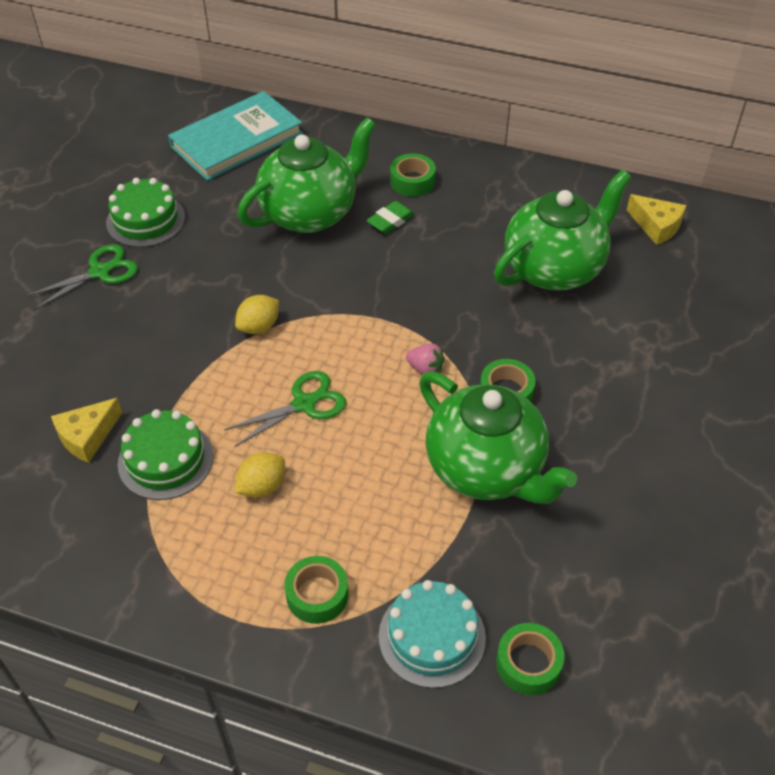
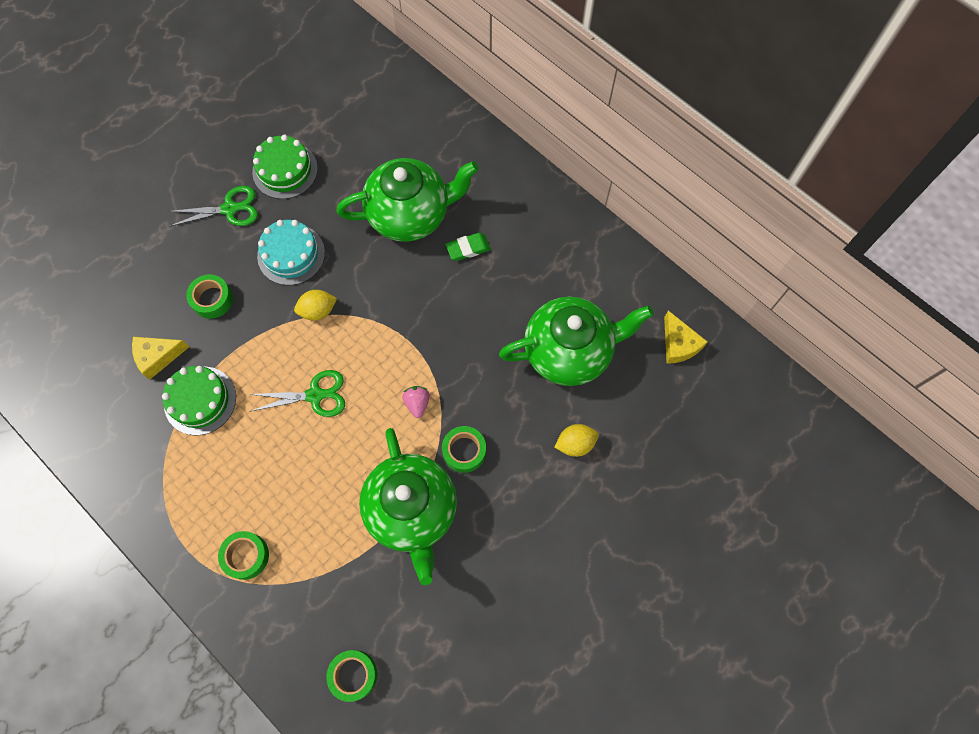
camera: 25 degrees right, 20 degrees up
(237, 140) = (392, 113): turquoise book -> none
(262, 486) = (252, 452): yellow lemon -> yellow lemon (575, 444)
(412, 181) = (507, 214): green tape -> green tape (212, 299)
(425, 369) = (417, 403): pink strawberry -> pink strawberry turned 150 degrees counterclockwise
(432, 636) = (302, 624): turquoise cake -> turquoise cake (291, 254)

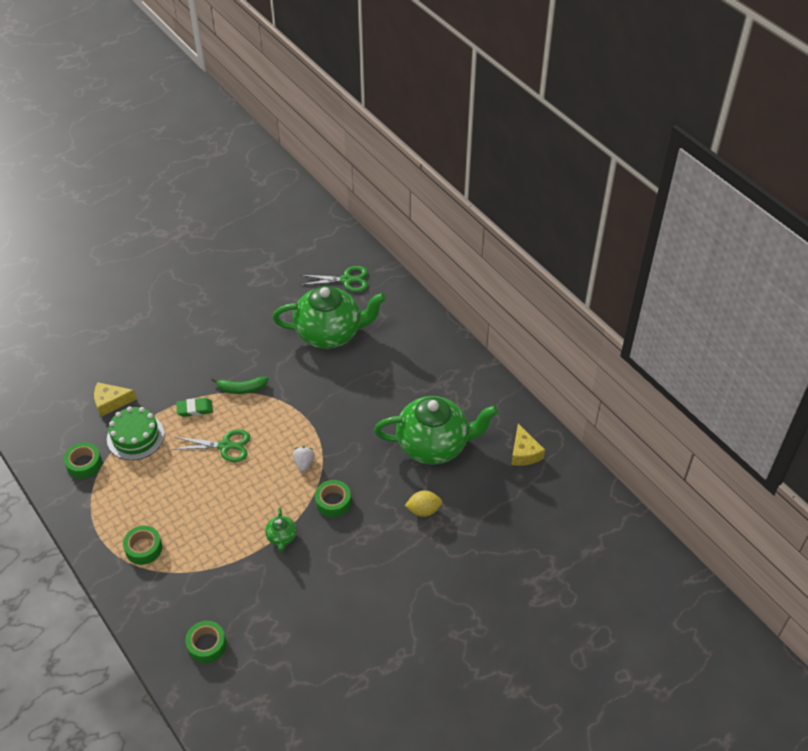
camera: 10 degrees right, 20 degrees down
(212, 299) = (162, 369): green tape -> green tape (84, 464)
(230, 209) = (191, 311): green scissors -> green scissors (346, 280)
(285, 170) = (240, 291): green cake -> none
(291, 254) = (230, 348): turquoise cake -> none
(318, 310) = (242, 389): yellow lemon -> green banana
(412, 511) = (282, 537): green teapot -> green teapot, size x0.41
(417, 403) = (304, 463): pink strawberry -> white strawberry
(468, 248) = (370, 362): green eraser -> green eraser (195, 409)

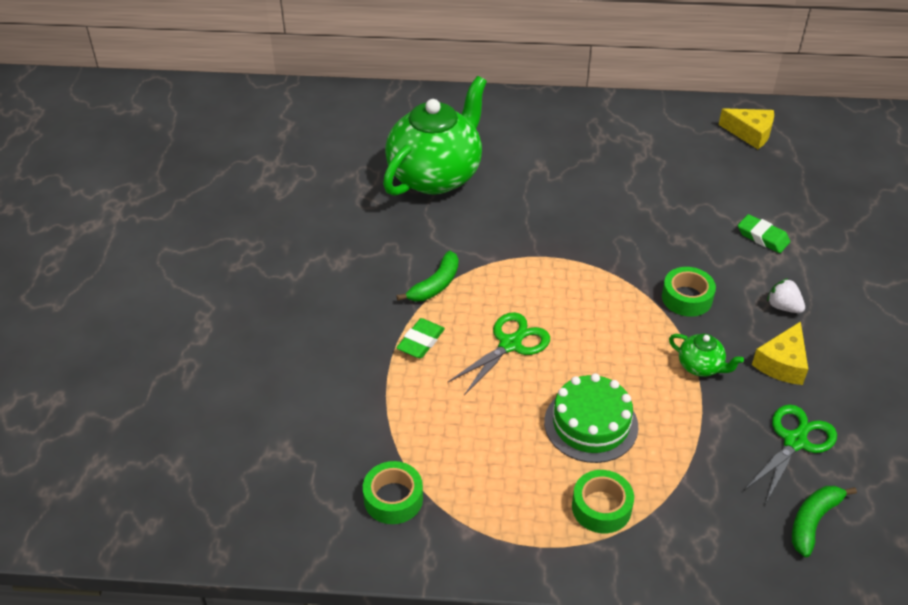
camera: 50 degrees left, 5 degrees down
(111, 402) = (317, 416): yellow cheese -> yellow cheese (782, 363)
(135, 436) = (403, 420): green cake -> green cake (591, 424)
(207, 645) = (813, 521): green tape -> green banana
(304, 463) = (606, 292): white strawberry -> white strawberry (783, 307)
(346, 280) = (373, 125): green scissors -> green scissors (795, 441)
(423, 510) = (762, 237): yellow lemon -> green eraser
(434, 445) = (679, 184): green teapot -> none

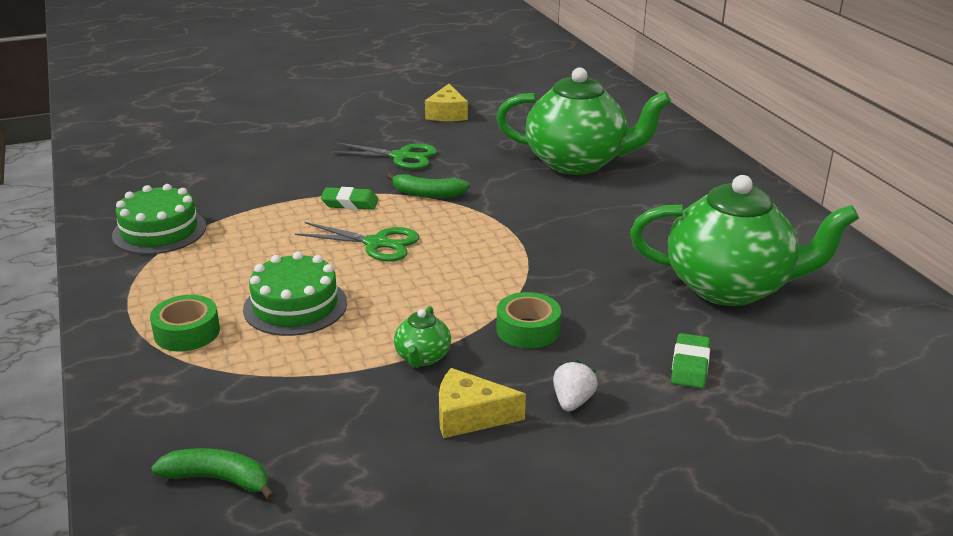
camera: 65 degrees right, 15 degrees down
(393, 498) = (159, 231): green tape -> green cake
(676, 178) = (730, 287): none -> green teapot
(750, 133) = (887, 324): yellow cheese -> yellow cheese (447, 114)
(795, 441) = (342, 446): green scissors -> green scissors (401, 157)

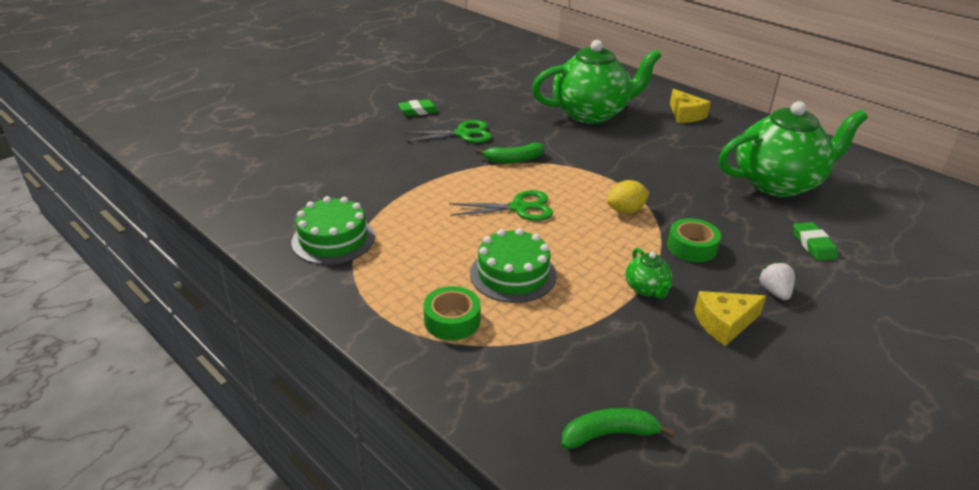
camera: 25 degrees left, 5 degrees up
(350, 203) = (464, 180): green eraser -> green eraser (418, 111)
(447, 114) = (460, 93): yellow cheese -> yellow cheese (685, 115)
(494, 273) = (625, 211): none -> yellow lemon

